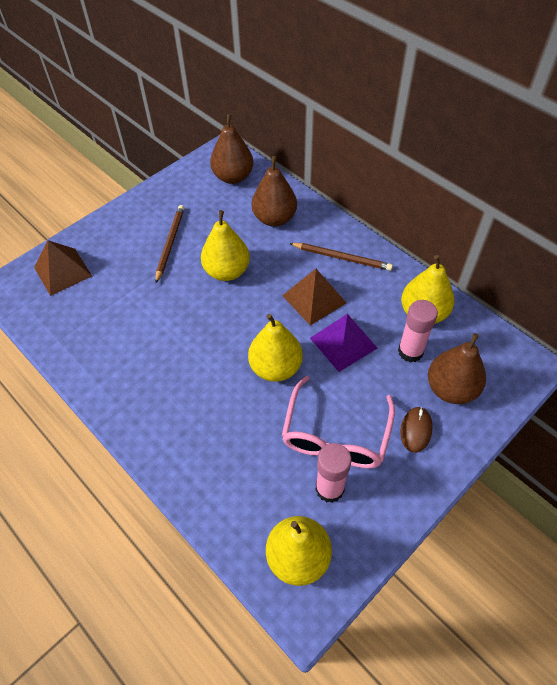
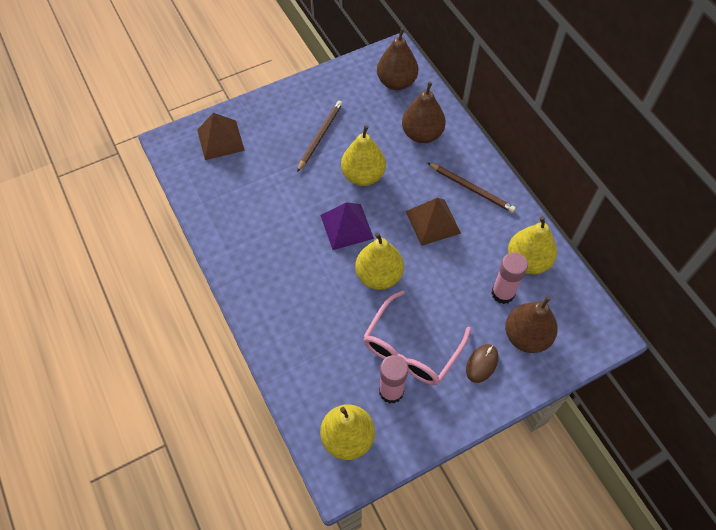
camera: 15 degrees right, 5 degrees up
(343, 343) = (445, 269): purple pyramid -> purple pyramid (347, 226)

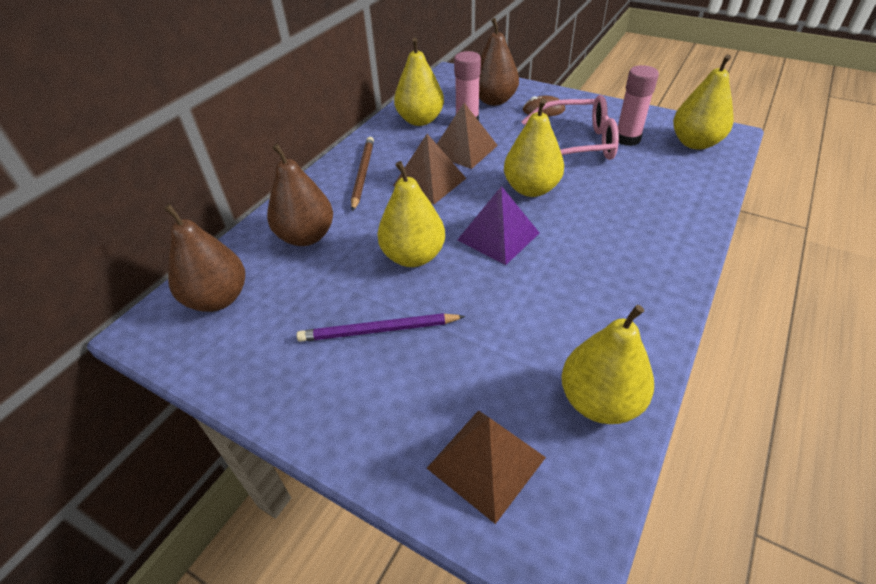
camera: 120 degrees left, 15 degrees down
(209, 196) = (599, 401): none -> yellow pear
(320, 136) = (379, 330): brown pencil -> purple pencil
(460, 266) = (464, 149): none -> brown pyramid

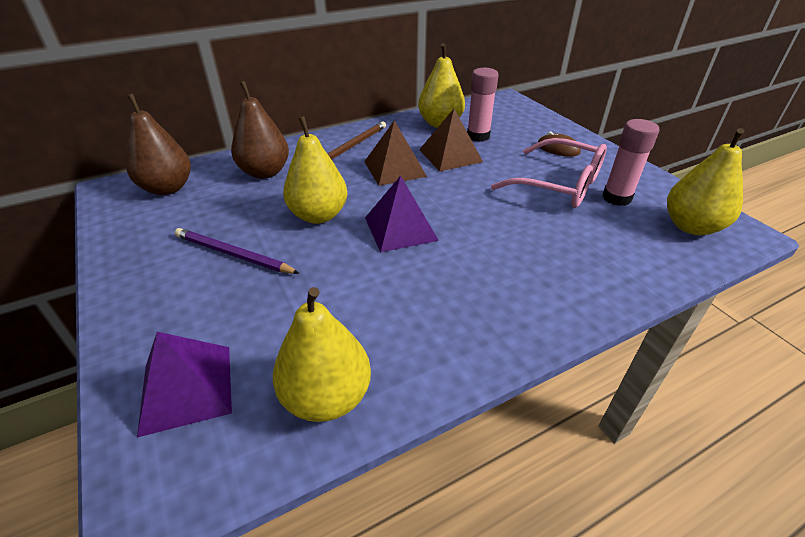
camera: 30 degrees right, 5 degrees down
(486, 462) = (187, 388): brown pyramid -> purple pyramid
(494, 100) = (520, 128): brown pear -> none
(531, 189) = (472, 204): yellow pear -> none

